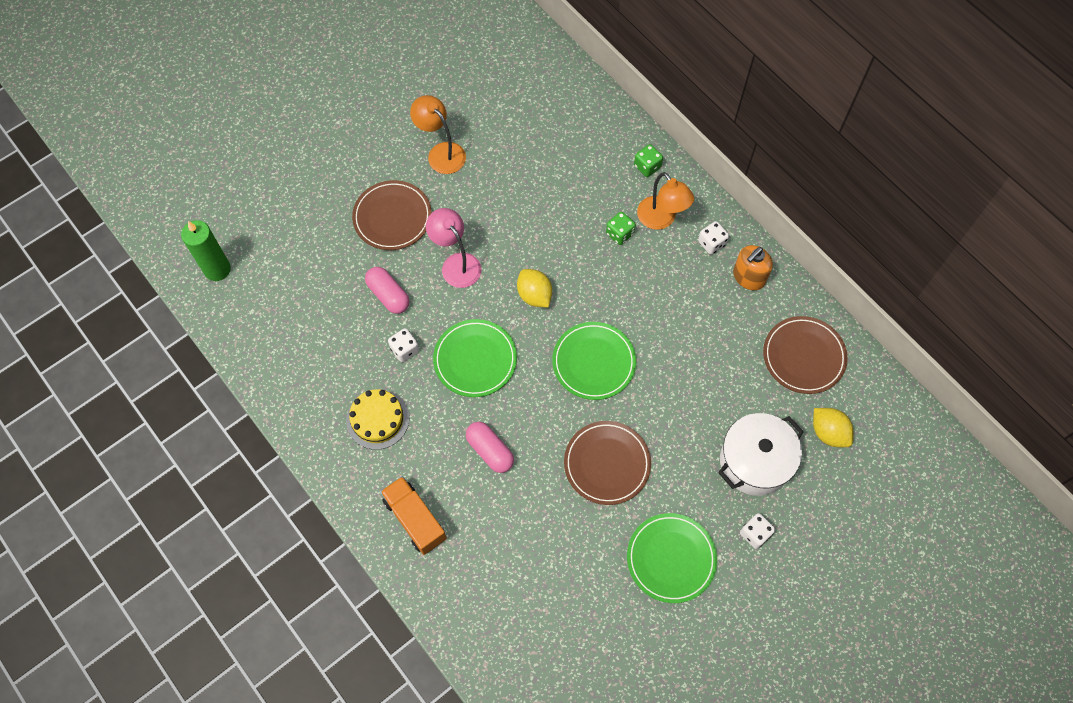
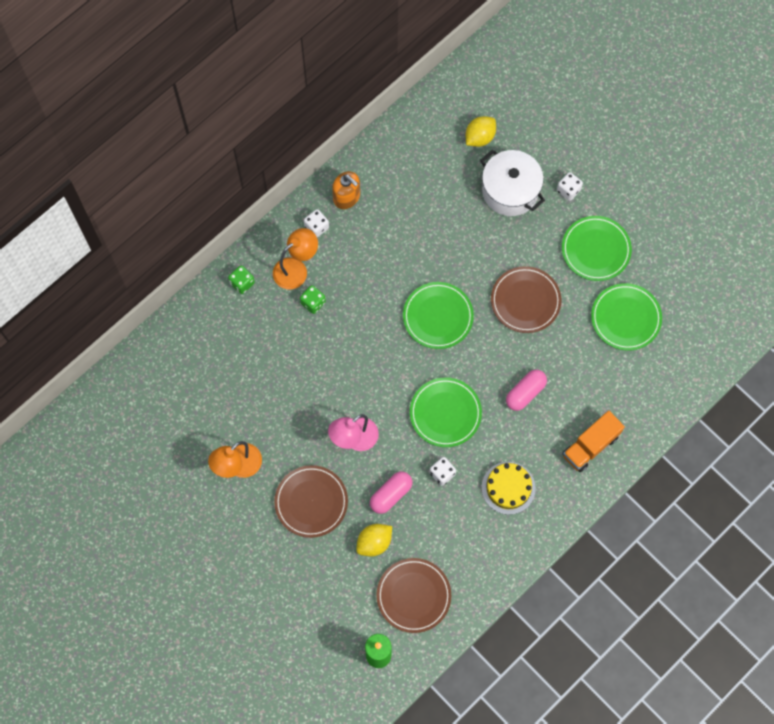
camera: 95 degrees left, 5 degrees up
(534, 295) = (379, 369): yellow lemon -> yellow lemon (374, 542)
(575, 584) = (625, 318): none -> green plate
(803, 356) = (416, 155): brown plate -> brown plate (413, 596)

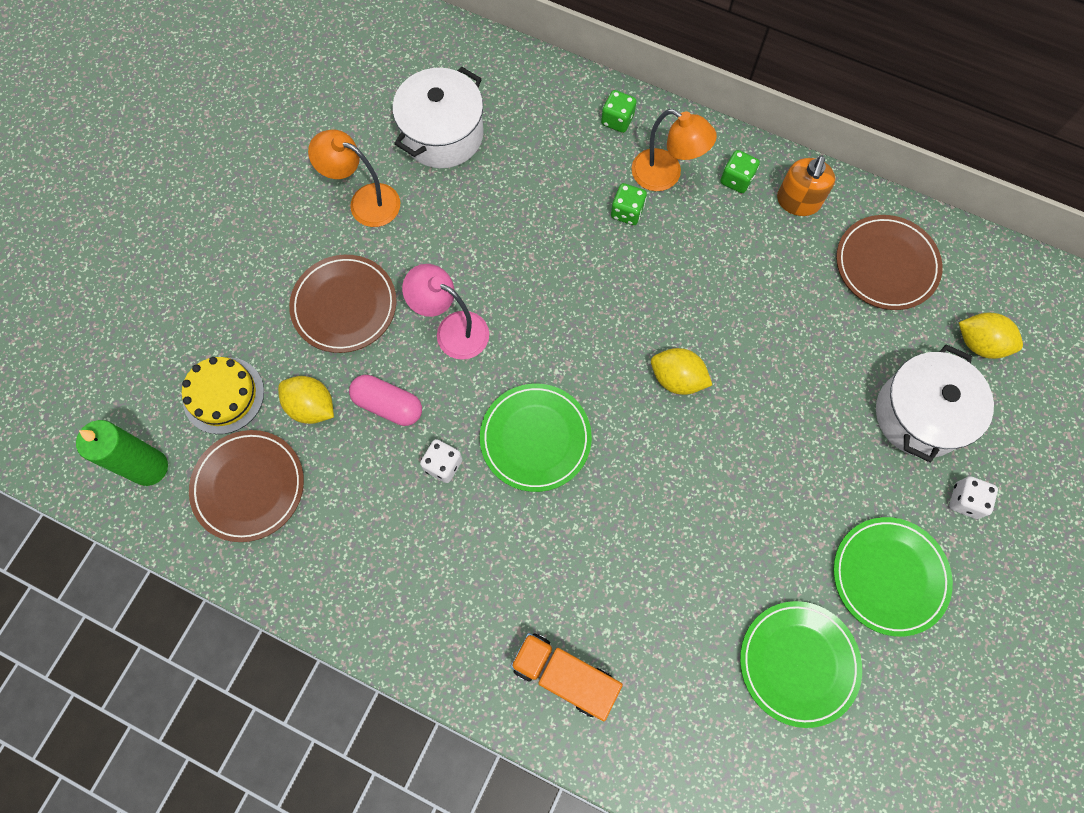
camera: 70 degrees right, 0 degrees up
(206, 399) = (443, 134): none -> white pot
(316, 227) = (736, 180): white dice -> green dice
(438, 316) = (677, 379): green plate -> yellow lemon
(508, 488) = (453, 569): yellow cake -> yellow cake (223, 395)
(525, 301) = (756, 495): brown plate -> brown plate (886, 265)
(525, 393) = (611, 544): pink capsule -> none

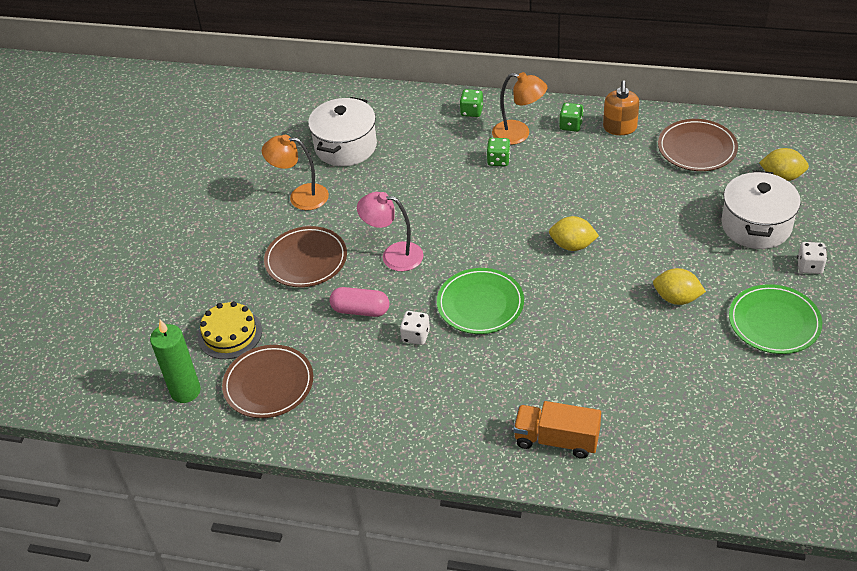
camera: 10 degrees left, 25 degrees down
(311, 406) = (301, 325): yellow lemon -> yellow lemon (676, 298)
(798, 663) = (729, 389): green plate -> none

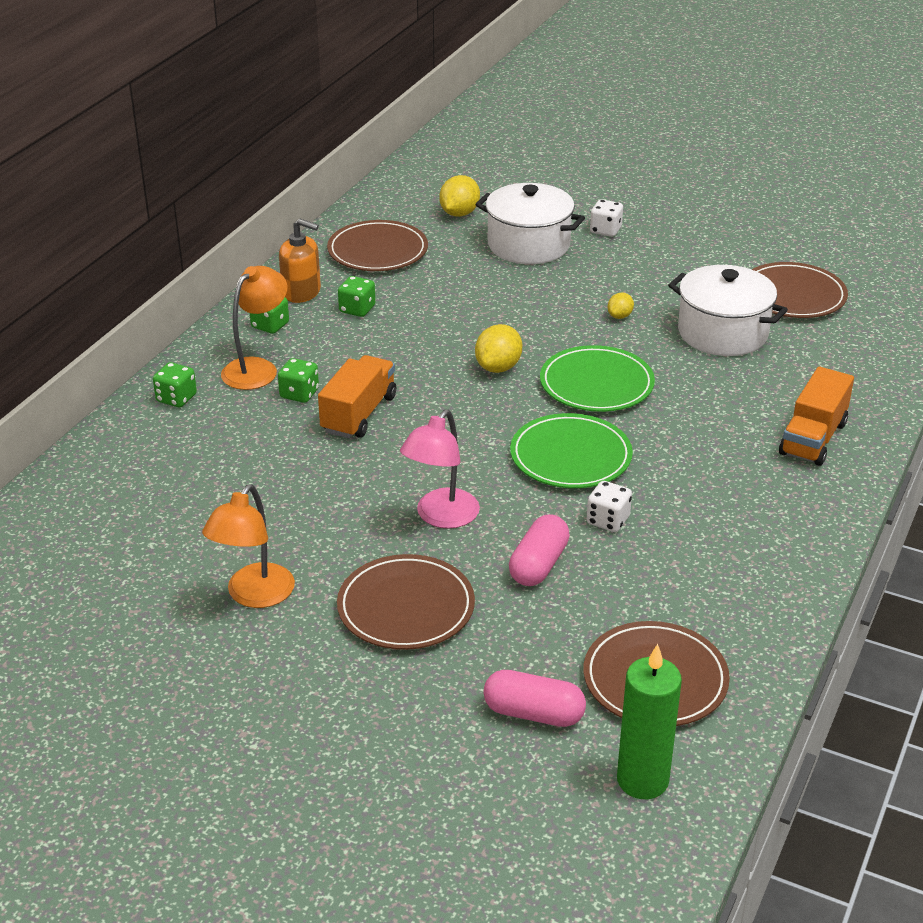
camera: 80 degrees left, 10 degrees down
(230, 334) = (533, 713): yellow cake -> pink capsule
(346, 146) = (165, 530): white pot -> white pot (722, 333)
(487, 192) = (359, 414): none -> orange truck
(612, 159) = (357, 309): none -> green dice
(676, 298) = (620, 316): yellow lemon -> yellow lemon, size x0.58
(771, 405) = (793, 295): none -> brown plate
(774, 322) = (678, 268): green plate -> green plate (596, 384)

